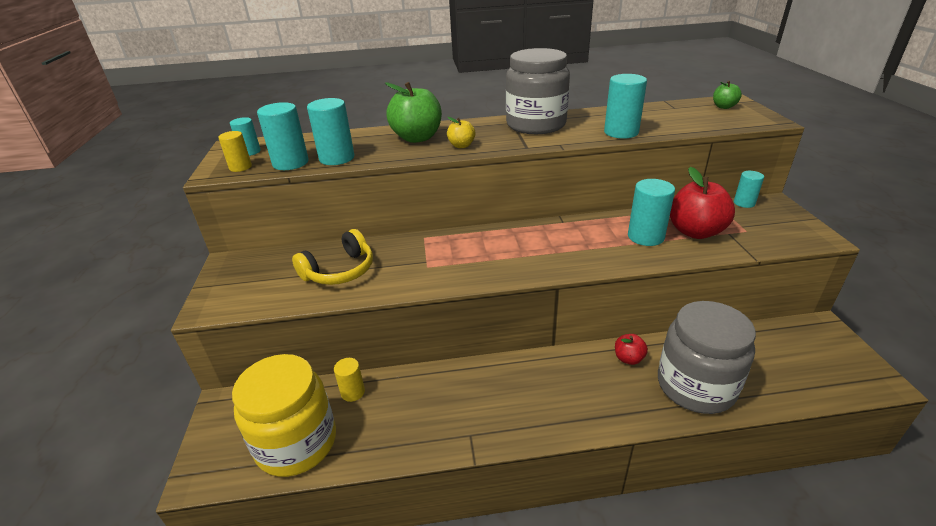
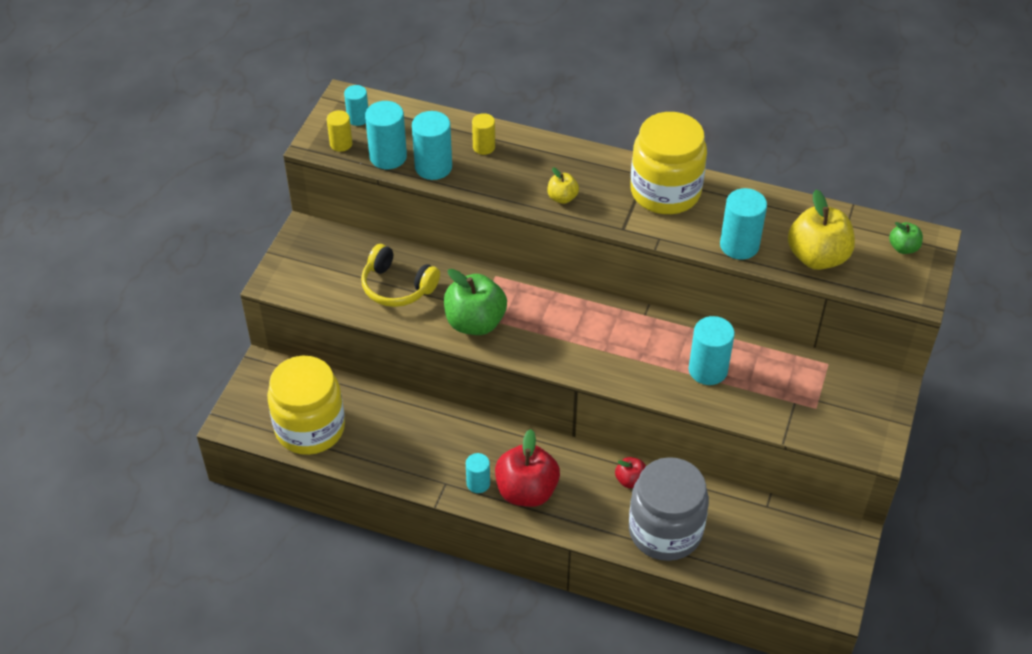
camera: 25 degrees right, 15 degrees up
(340, 271) = (397, 286): yellow headphones -> yellow headphones turned 45 degrees clockwise
(353, 392) = (372, 403): yellow cylinder -> yellow cylinder (484, 147)
(417, 138) = (528, 163): green apple -> green apple (475, 322)
(536, 125) = (665, 192): grey jar -> yellow jar
(680, 123) = (817, 257): none -> yellow apple
(695, 232) = (763, 386): red apple -> red apple (526, 491)
(744, 203) = (859, 372): turquoise cylinder -> turquoise cylinder (478, 483)

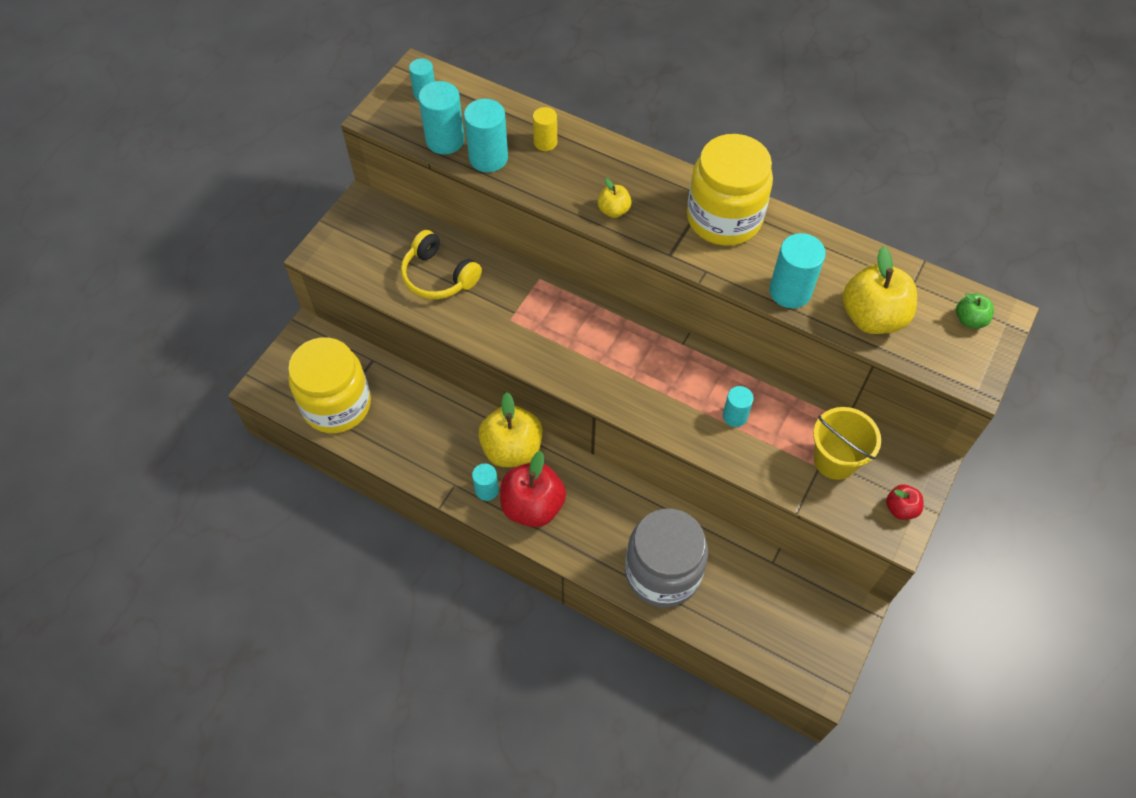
camera: 10 degrees right, 10 degrees up
(341, 144) = (401, 120): yellow cylinder -> none
(475, 322) = (507, 327): green apple -> none
(494, 443) = (512, 449): none -> yellow apple
(630, 480) = (639, 511): red apple -> red apple (900, 508)
(708, 370) = (735, 416): turquoise cylinder -> turquoise cylinder, size x0.61
(808, 394) = (835, 460): none -> yellow bucket

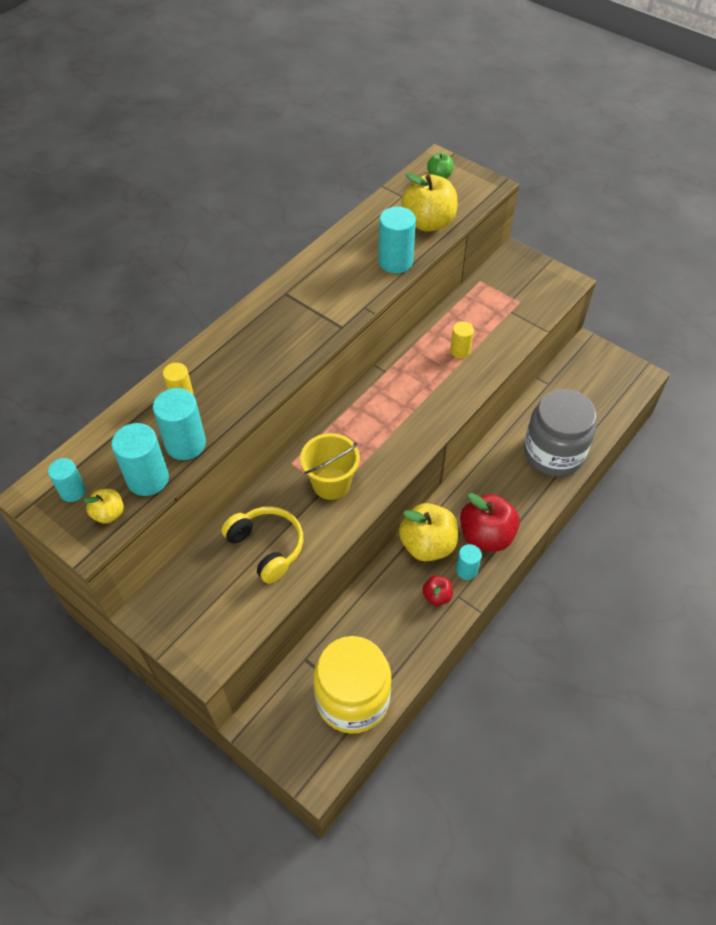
camera: 80 degrees left, 5 degrees down
(438, 276) = (267, 547): yellow headphones -> yellow headphones turned 90 degrees counterclockwise
(613, 210) = (282, 357): yellow apple -> yellow apple (109, 514)
(724, 218) = (311, 286): yellow jar -> none
(735, 416) = (460, 351): turquoise cylinder -> yellow cylinder
(835, 460) = (505, 301): yellow bucket -> yellow bucket (331, 483)
(900, 508) = (547, 276): red apple -> red apple (437, 596)

